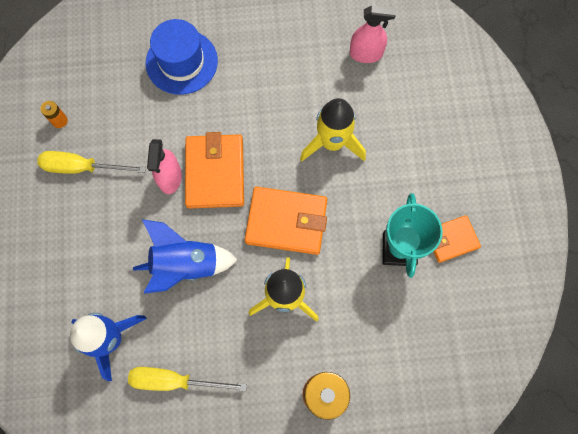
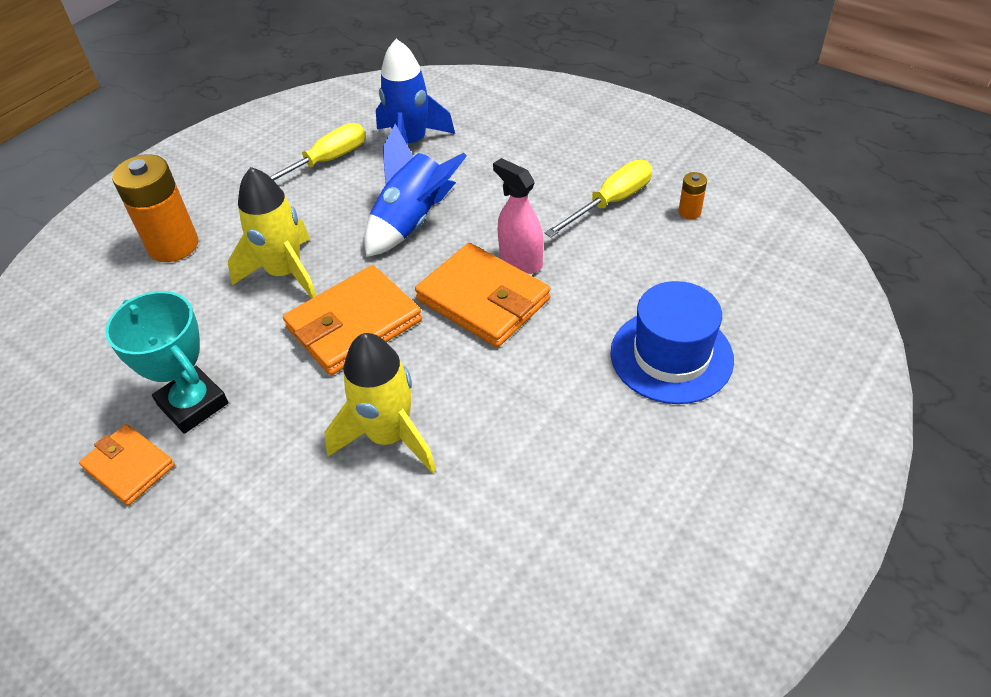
camera: 135 degrees right, 25 degrees down
(366, 54) = (470, 587): pink spray bottle -> none
(451, 239) = (129, 467): orange wallet -> orange wallet turned 75 degrees counterclockwise

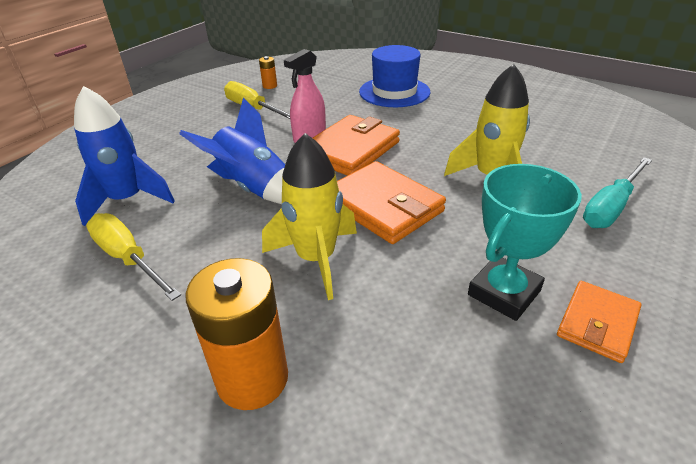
camera: 95 degrees left, 10 degrees down
(291, 555) = (610, 207): none -> turquoise screwdriver

